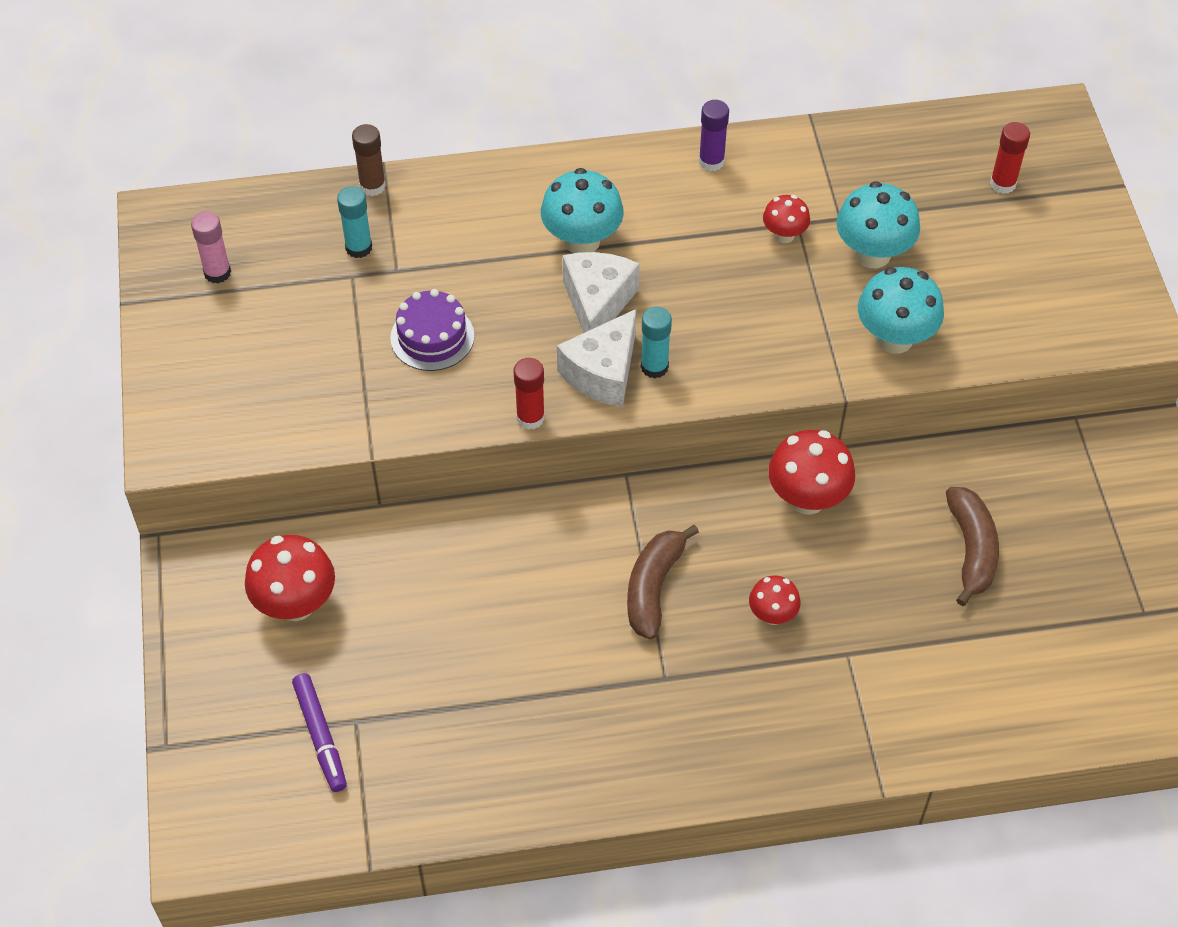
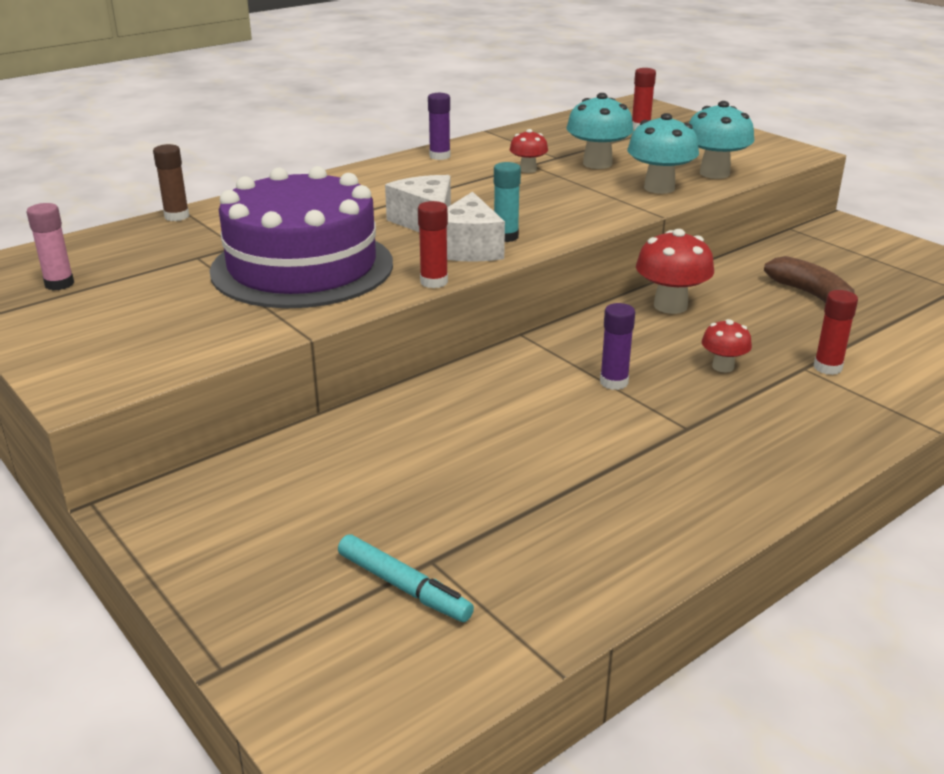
camera: 30 degrees left, 25 degrees down
(296, 604) = (289, 500): red mushroom -> none
(320, 736) = (404, 587): purple marker -> turquoise marker
(358, 247) = (191, 244): turquoise glue stick -> none
(432, 337) = (302, 267): purple cake -> purple cake, size x2.21
(582, 241) = (381, 202): turquoise mushroom -> turquoise mushroom (714, 173)
(653, 587) = (614, 382): brown banana -> purple glue stick
(870, 665) = (827, 367): none -> red glue stick

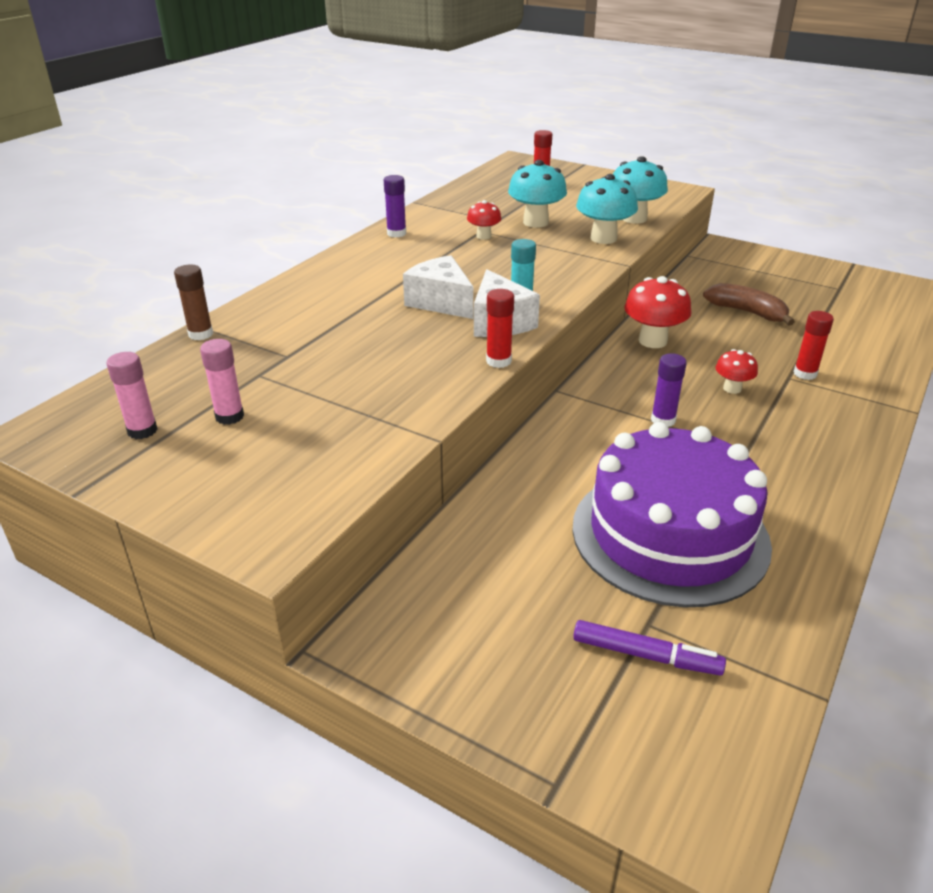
camera: 20 degrees left, 5 degrees up
(141, 286) = (229, 416): none -> pink glue stick
(302, 267) = (369, 367): purple cake -> purple cake (670, 535)
(404, 587) = (646, 655): turquoise marker -> purple marker

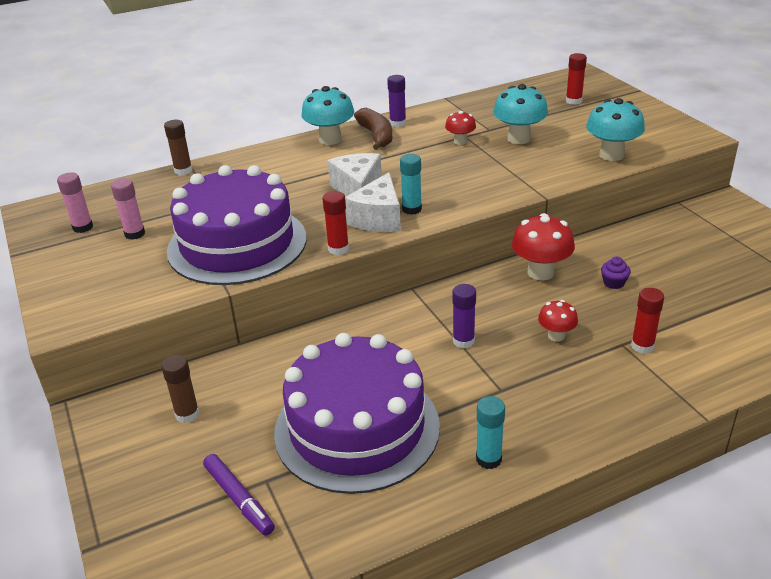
camera: 35 degrees right, 0 degrees up
(378, 389) = (237, 244): none -> purple cake
(479, 598) = (187, 414): none -> brown glue stick
(603, 238) = (557, 167): turquoise mushroom -> turquoise mushroom (330, 139)
(721, 331) = (613, 283): none -> purple cupcake
(747, 312) = (664, 273): brown banana -> brown banana (376, 136)
(812, 511) = (488, 459): none -> turquoise glue stick

